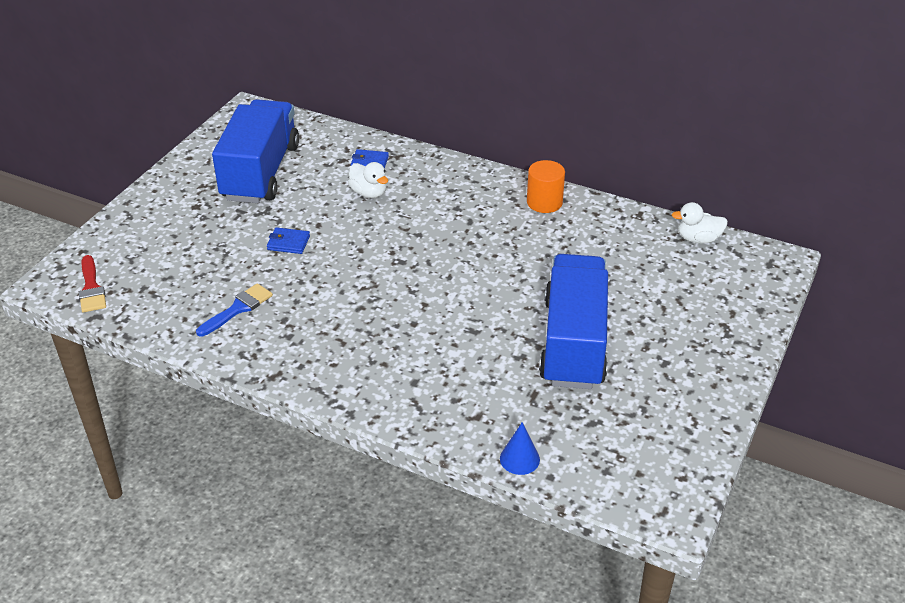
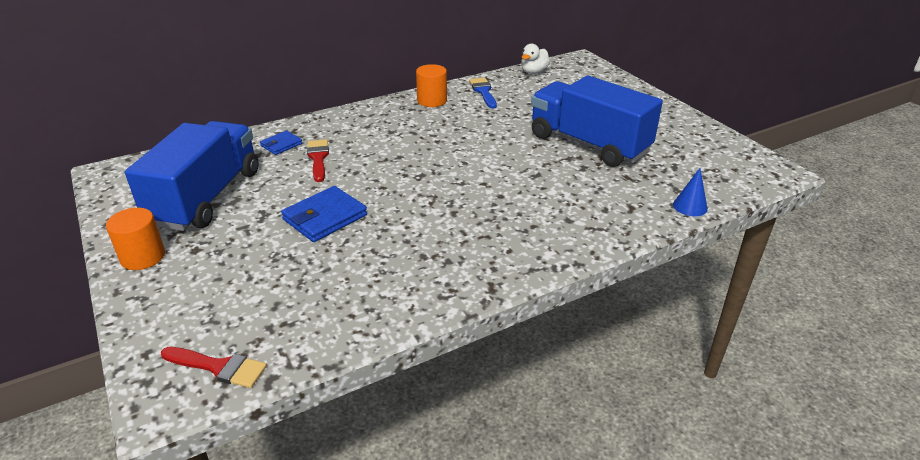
camera: 55 degrees left, 5 degrees down
(169, 189) = (143, 257): none -> orange cylinder
(238, 309) = (378, 277): blue brush -> blue brush (483, 92)
(261, 172) = (206, 197): blue truck -> blue truck turned 60 degrees clockwise
(288, 243) = (325, 217): blue wallet -> blue wallet, size x1.74
(369, 193) = (318, 158): white duck -> red brush

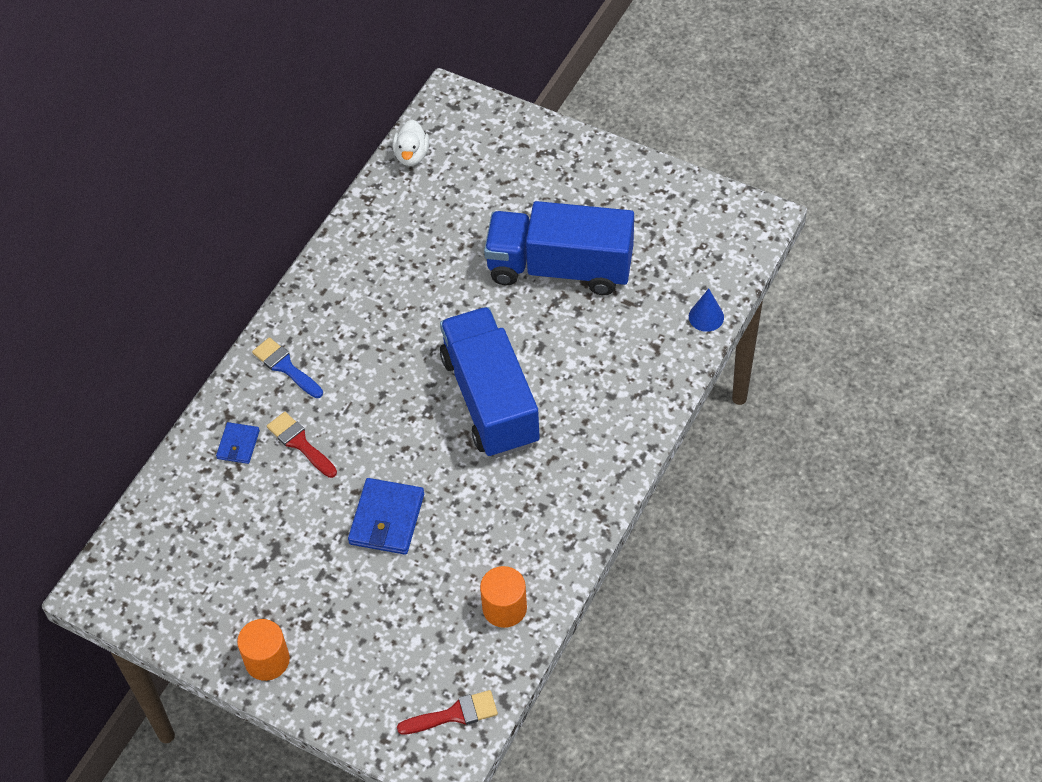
camera: 30 degrees left, 20 degrees up
(206, 197) = (243, 560): blue truck -> blue truck (490, 399)
(432, 101) = (337, 277): orange cylinder -> orange cylinder (504, 608)
(483, 92) = (382, 228): blue brush -> blue brush (285, 367)

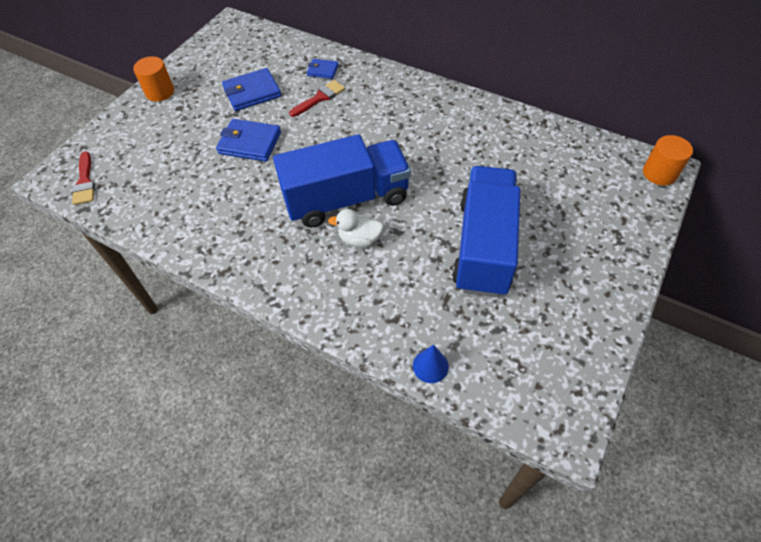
camera: 90 degrees right, 0 degrees up
(280, 531) = (252, 92): none -> blue wallet
(285, 367) = (384, 88): blue brush -> none
(412, 155) = (594, 146): white duck -> white duck (359, 239)
(504, 608) = (158, 209): orange cylinder -> orange cylinder (659, 173)

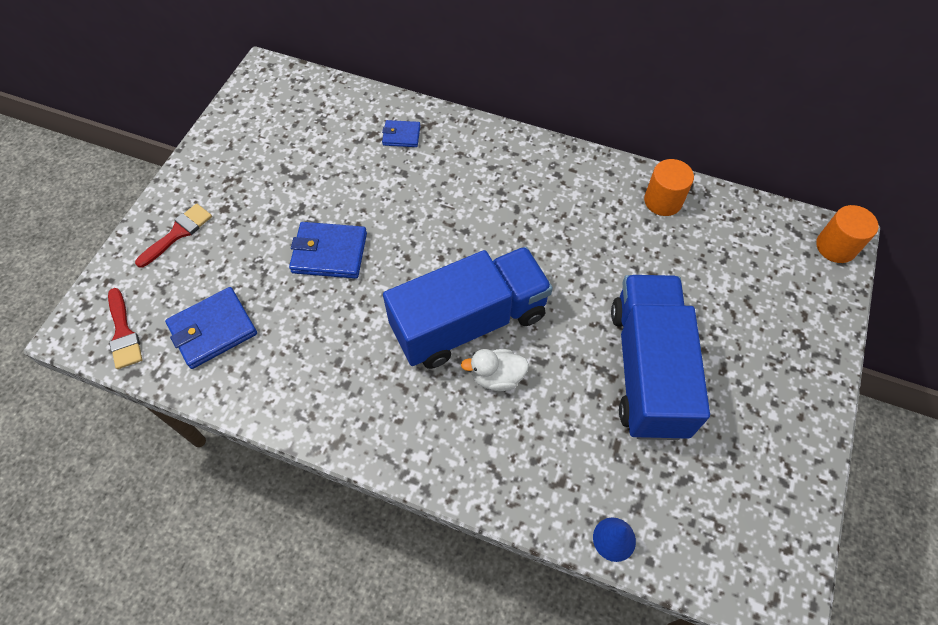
camera: 10 degrees left, 5 degrees up
(160, 92) = (192, 187): orange cylinder -> orange cylinder (663, 201)
(252, 92) = (316, 177): blue wallet -> blue wallet (213, 330)
(320, 98) = (406, 177): red brush -> red brush (178, 233)

